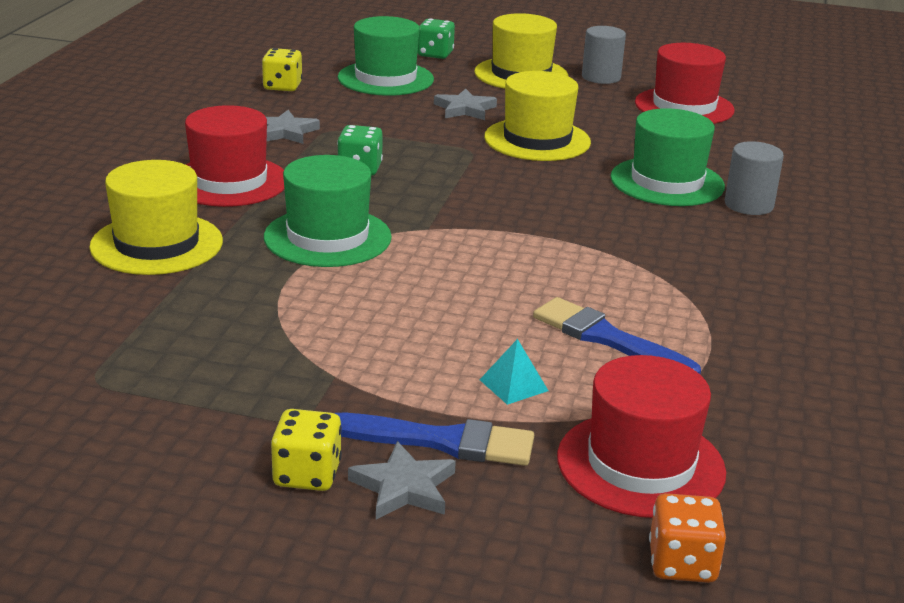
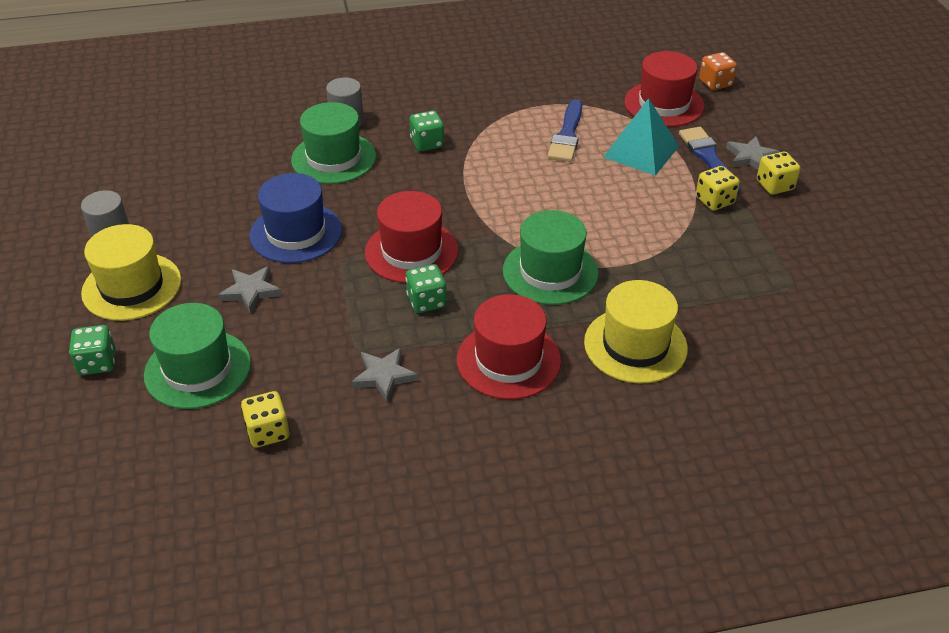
camera: 115 degrees left, 15 degrees up
(331, 399) = (714, 201): none -> yellow dice
(513, 385) = (641, 151): turquoise pyramid -> turquoise pyramid, size x2.09
(537, 140) = (296, 233): yellow hat -> blue hat
(661, 238) = (427, 143): none -> green dice
(684, 106) = (166, 180): red hat -> red hat (411, 251)

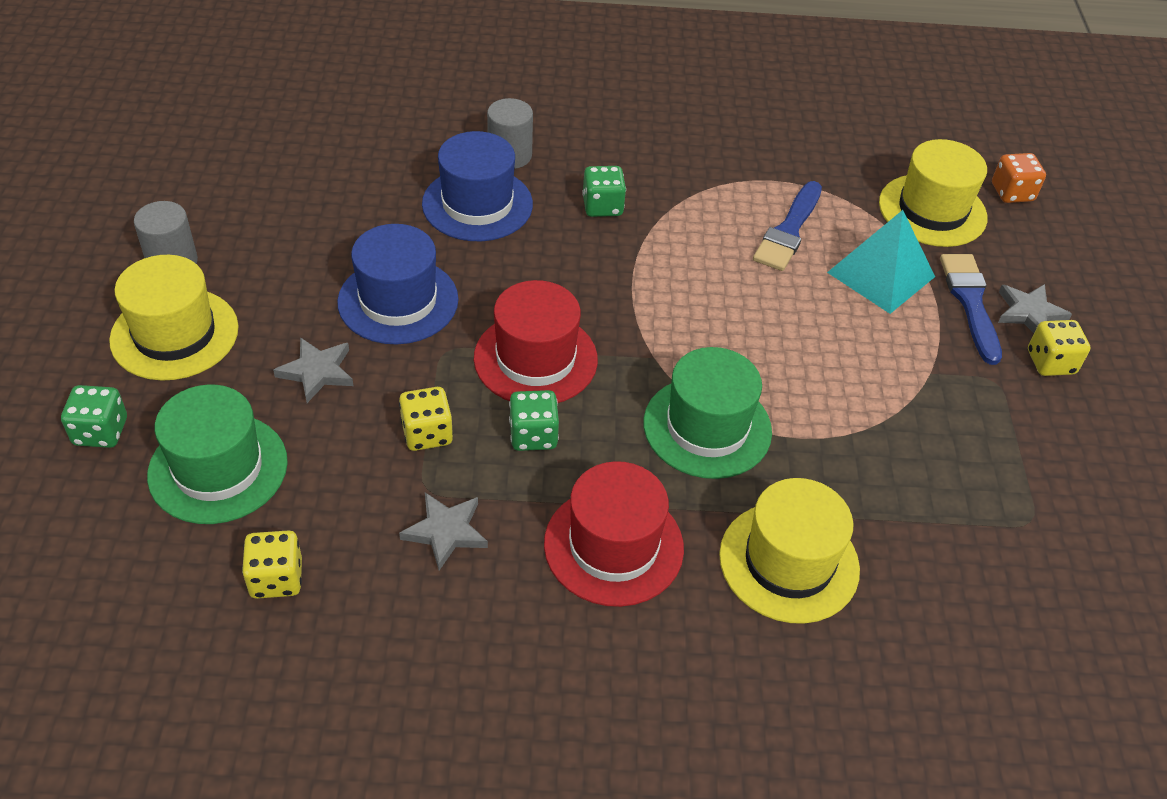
camera: 10 degrees right, 5 degrees up
(333, 158) = (477, 204): green hat -> blue hat
(664, 104) = (932, 210): red hat -> yellow hat
(714, 201) = (960, 368): yellow dice -> yellow dice (427, 433)

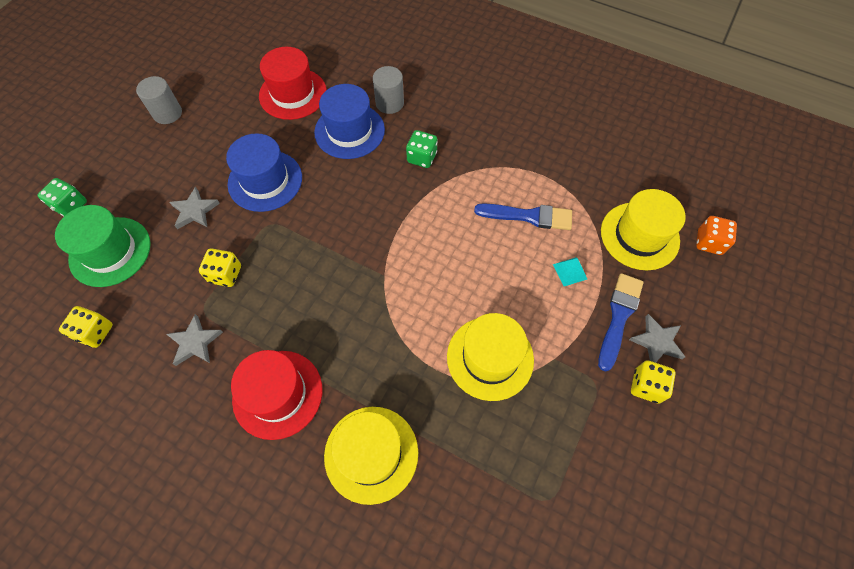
camera: 30 degrees right, 15 degrees up
(174, 334) = (141, 159): yellow hat -> yellow hat (490, 358)
(533, 435) = (281, 300): green dice -> none
(535, 359) = (315, 249): red hat -> red hat (293, 94)
(707, 427) = (384, 337): green hat -> none
(788, 231) = (528, 216): blue brush -> blue brush turned 135 degrees counterclockwise
(881, 274) = (570, 271): turquoise pyramid -> turquoise pyramid, size x0.48

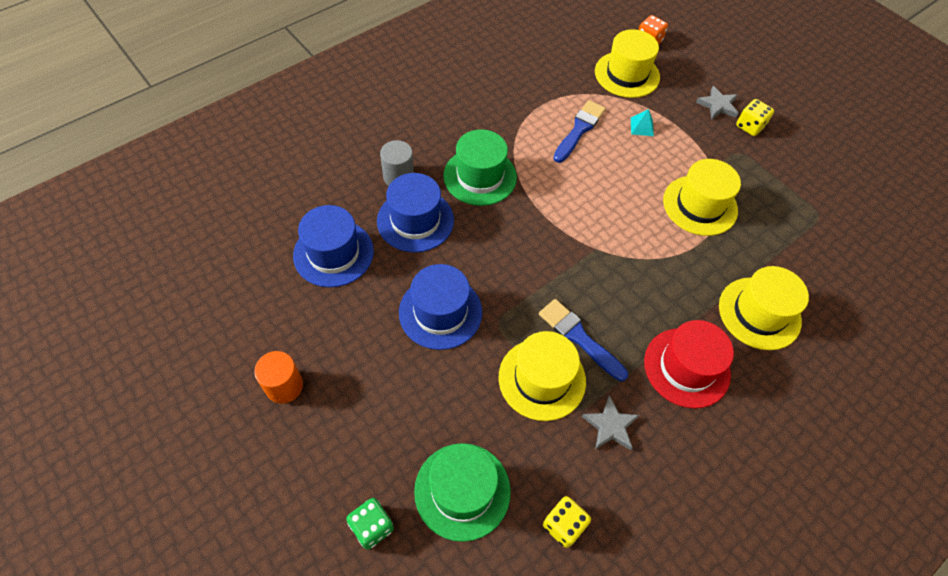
camera: 70 degrees left, 5 degrees down
(167, 113) = (284, 386): grey cylinder -> orange cylinder
(195, 211) = (447, 389): grey star -> none
(225, 274) = (542, 379): yellow dice -> yellow hat
(293, 94) = (333, 253): red hat -> blue hat
(422, 157) = (480, 176): green dice -> green hat
(619, 316) = (691, 116): blue brush -> blue brush (579, 337)

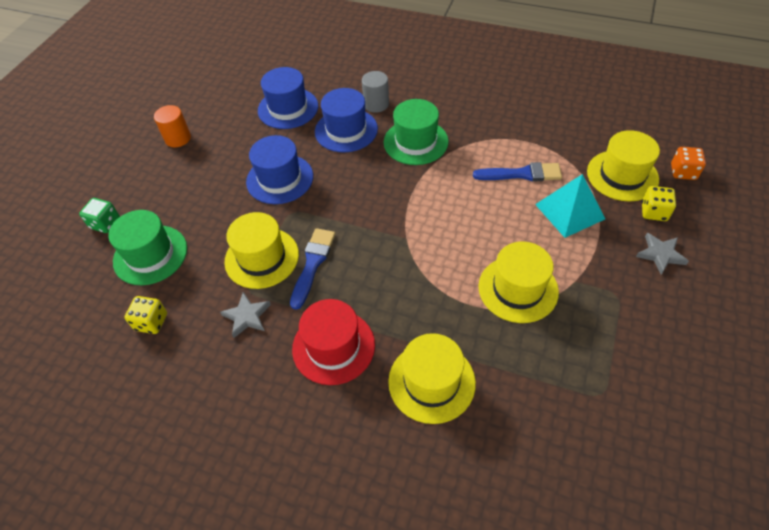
camera: 65 degrees right, 5 degrees down
(642, 127) = (569, 211): turquoise pyramid -> turquoise pyramid, size x2.09
(749, 126) = (661, 290): yellow dice -> yellow dice (654, 212)

